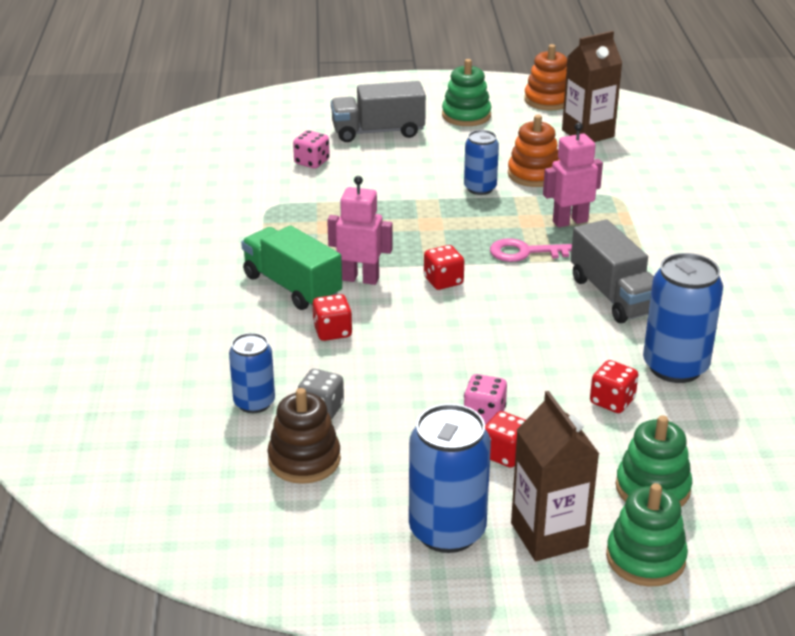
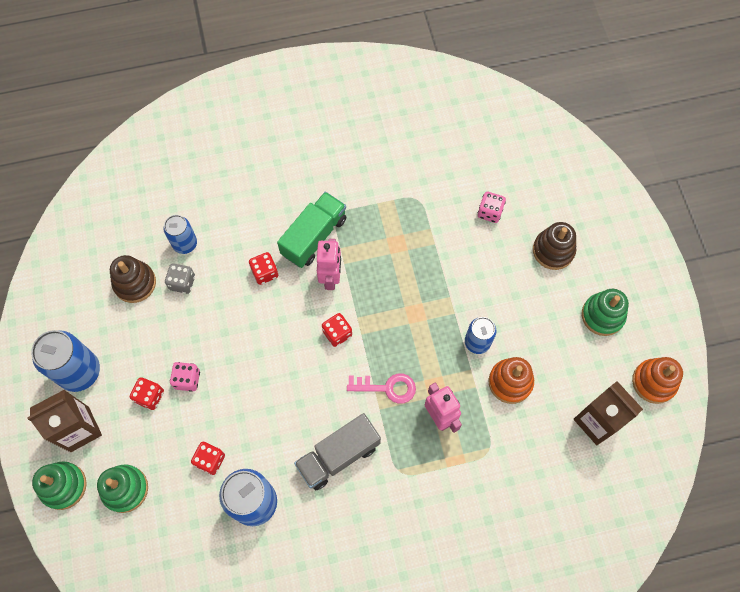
camera: 80 degrees right, 35 degrees up
(378, 132) = (553, 250): grey truck -> brown stacking toy
(527, 252) = (387, 388): pink key -> pink key turned 105 degrees clockwise

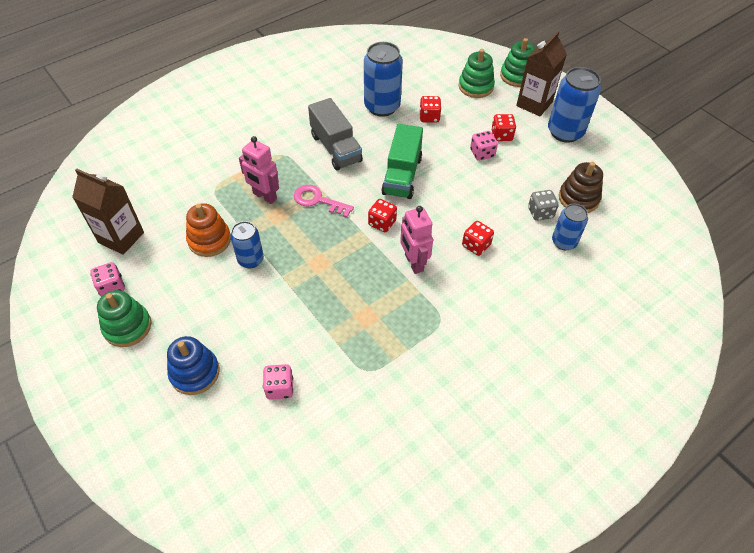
camera: 155 degrees right, 15 degrees down
(314, 237) = (451, 292): green truck -> green truck (402, 175)
(338, 455) = (335, 148): grey truck -> grey truck turned 120 degrees clockwise
(387, 388) = (318, 200): pink key -> pink key turned 45 degrees clockwise
(553, 250) = (195, 373): brown stacking toy -> blue stacking toy
(612, 364) = (112, 287): none -> pink dice
(654, 382) = (67, 286): orange stacking toy -> none

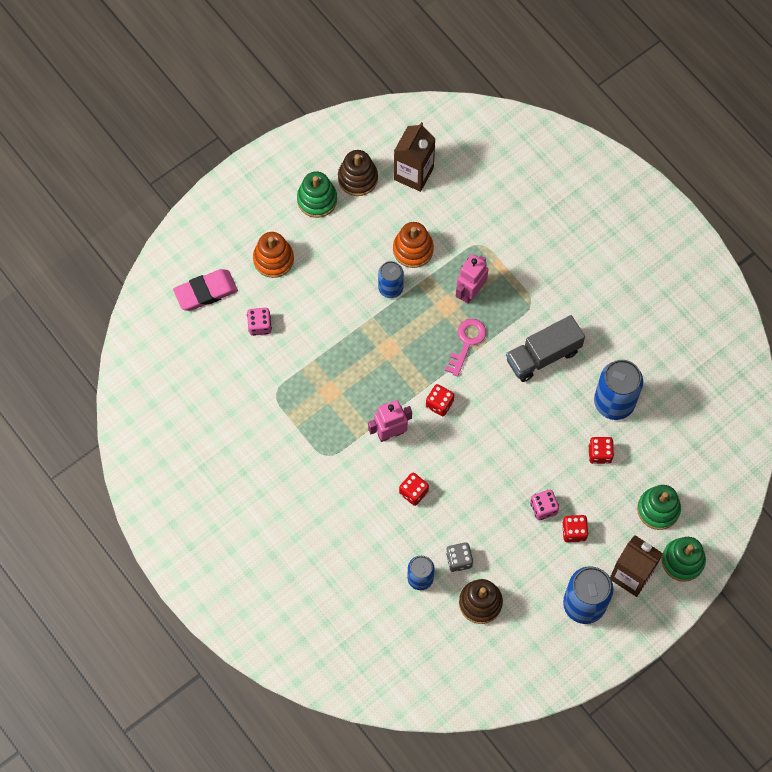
camera: 90 degrees right, 15 degrees up
(112, 287) = (358, 178): pink dice -> brown stacking toy
(195, 373) = (273, 259): blue stacking toy -> orange stacking toy
(225, 452) = (206, 292): none -> pink eraser
(402, 175) = (505, 423): green truck -> none

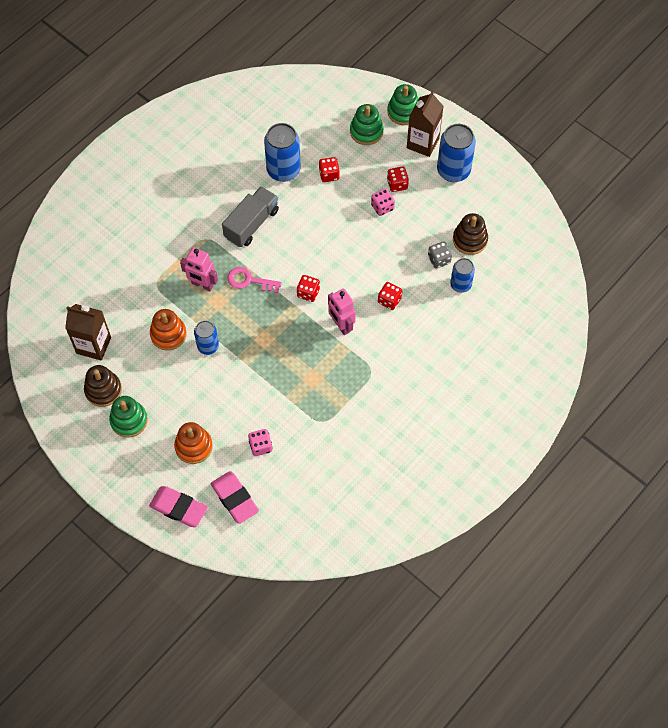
camera: 100 degrees left, 5 degrees down
(208, 237) = (178, 508): none -> pink eraser
(543, 355) = (251, 224): grey truck -> grey truck turned 105 degrees counterclockwise

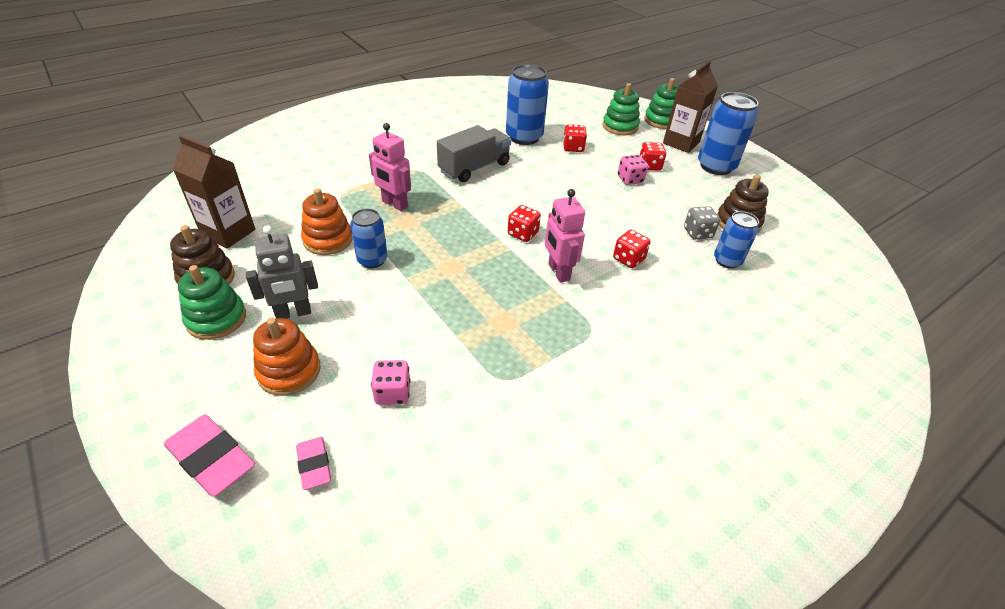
camera: 10 degrees right, 20 degrees down
(175, 404) = (293, 313): none -> grey robot
(235, 498) = (314, 465): pink eraser -> pink eraser, size x0.58
(249, 280) = (453, 210): pink key -> none

